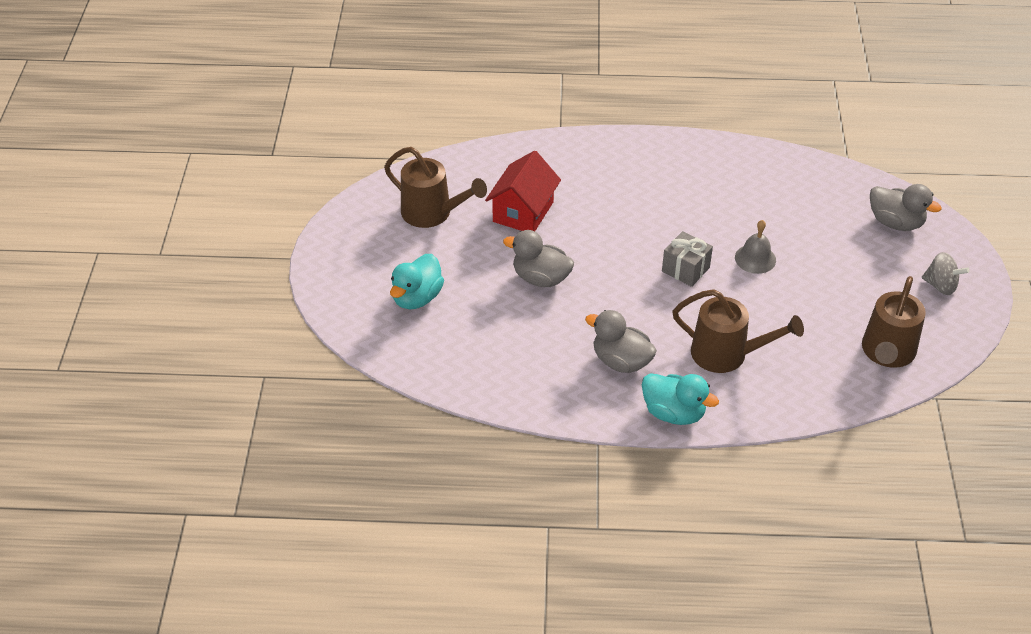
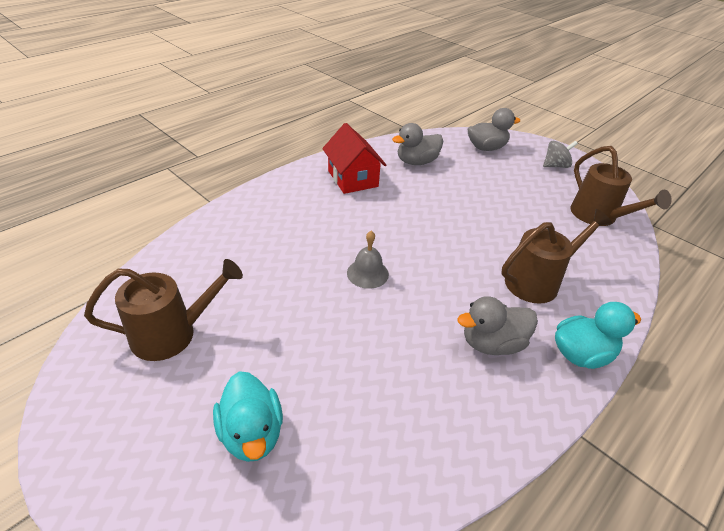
camera: 50 degrees left, 5 degrees down
(523, 212) = (259, 278): red house -> red house (353, 178)
(541, 278) = (343, 322): grey duck -> grey duck (416, 162)
(685, 269) = (429, 242): grey gift -> none
(755, 258) = (455, 209): grey bell -> grey bell (367, 273)

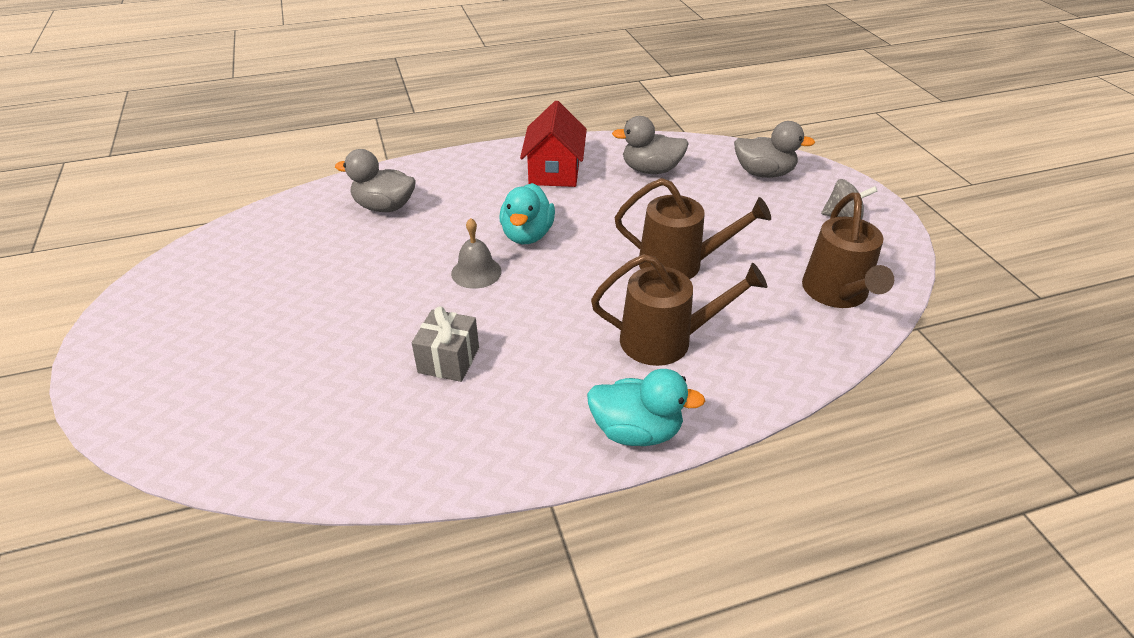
camera: 30 degrees right, 0 degrees up
(173, 333) = (252, 269): brown watering can -> brown watering can (680, 264)
(252, 433) = (244, 372): turquoise duck -> turquoise duck (527, 235)
(412, 352) = (448, 360): none -> grey gift
(492, 343) = (541, 382): grey duck -> grey duck (384, 207)

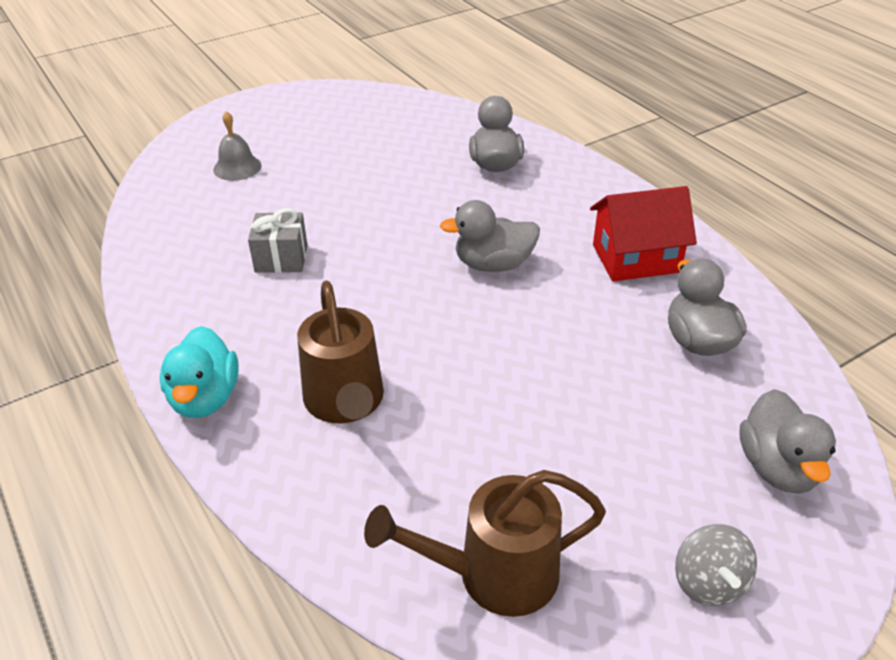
camera: 75 degrees right, 0 degrees up
(476, 272) = (414, 245): grey bell -> grey bell (237, 167)
(527, 235) = (493, 264): turquoise duck -> grey duck
(680, 264) = (493, 397): brown watering can -> none

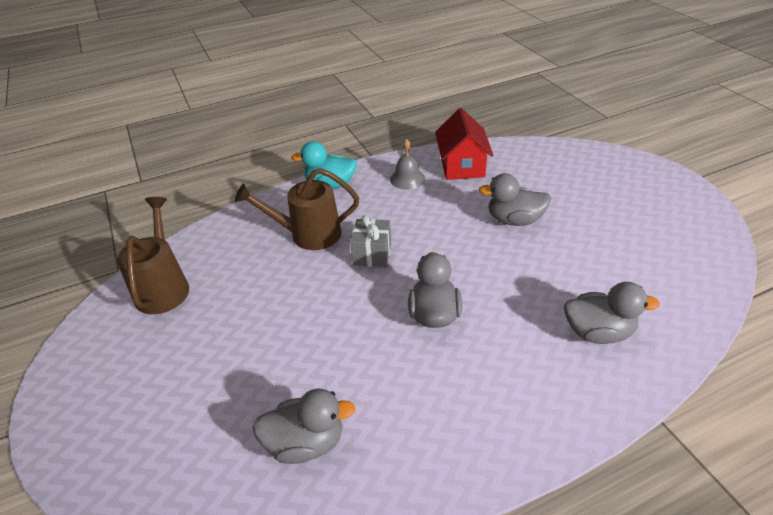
camera: 100 degrees right, 0 degrees up
(237, 167) = (570, 180): grey bell -> grey bell (407, 179)
(281, 258) = (453, 205): grey gift -> grey gift (372, 254)
(635, 259) = (431, 422): red house -> red house (462, 166)
(708, 582) = (101, 383): grey spinning top -> none
(777, 467) = (156, 457): grey duck -> grey duck (514, 220)

